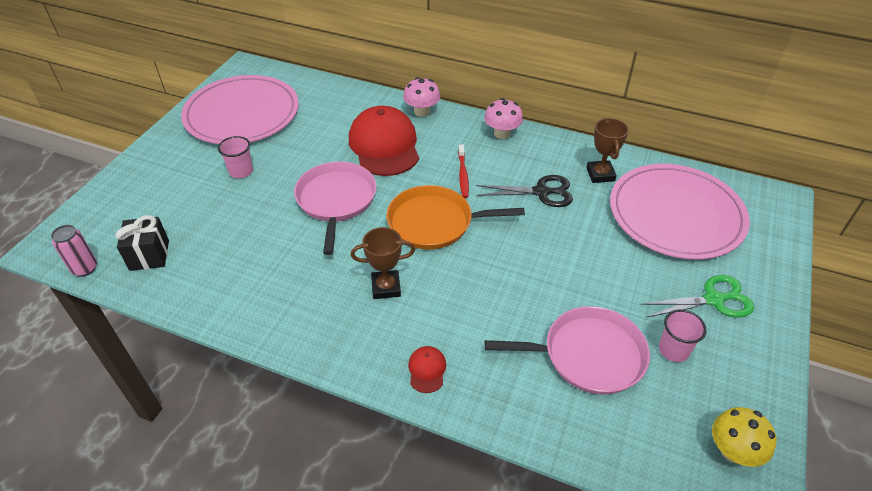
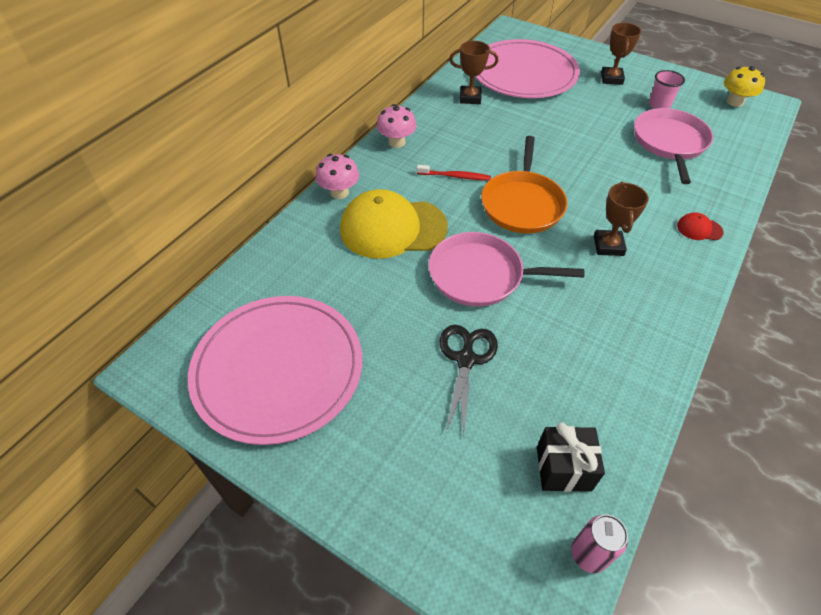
camera: 80 degrees left, 5 degrees up
(241, 171) = (411, 368): pink cup -> none
(384, 145) = (393, 228): red cap -> yellow cap
(541, 192) = (488, 133): black scissors -> black scissors (466, 359)
(713, 300) = (611, 79): green scissors -> brown trophy

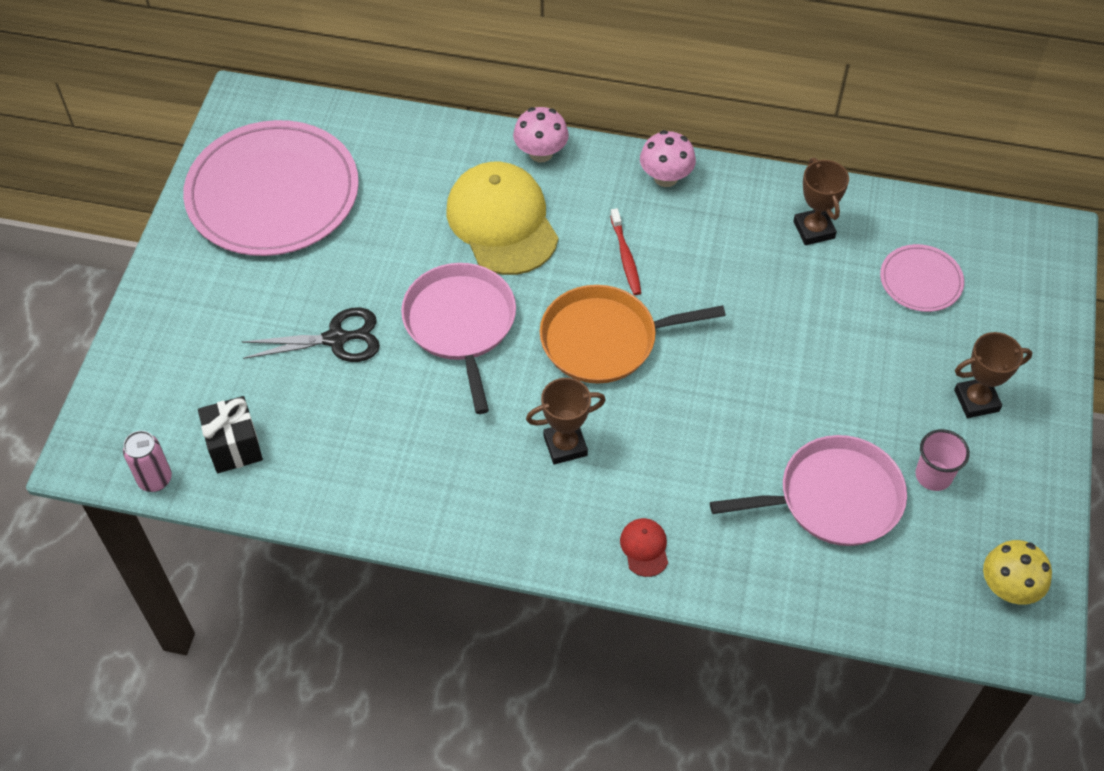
camera: 70 degrees right, 5 degrees up
(523, 73) = (921, 280): pink plate -> pink plate, size x0.46

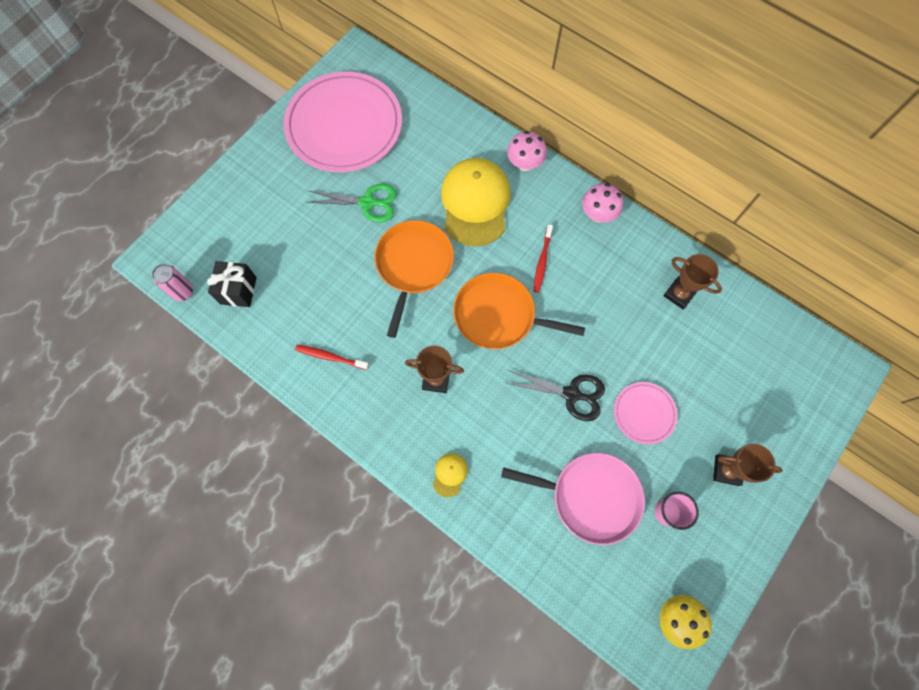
camera: 25 degrees right, 15 degrees up
(336, 339) = (333, 243): black scissors -> black scissors (571, 394)
(357, 273) = (367, 202): none -> green scissors
(409, 476) = (330, 357): none -> red toothbrush
(460, 324) = (413, 265): pink pan -> orange pan
(644, 548) = (450, 474): red cap -> yellow cap
(814, 230) = (679, 294): brown trophy -> brown trophy turned 60 degrees counterclockwise
(921, 280) = (734, 363): pink plate -> pink plate (644, 413)

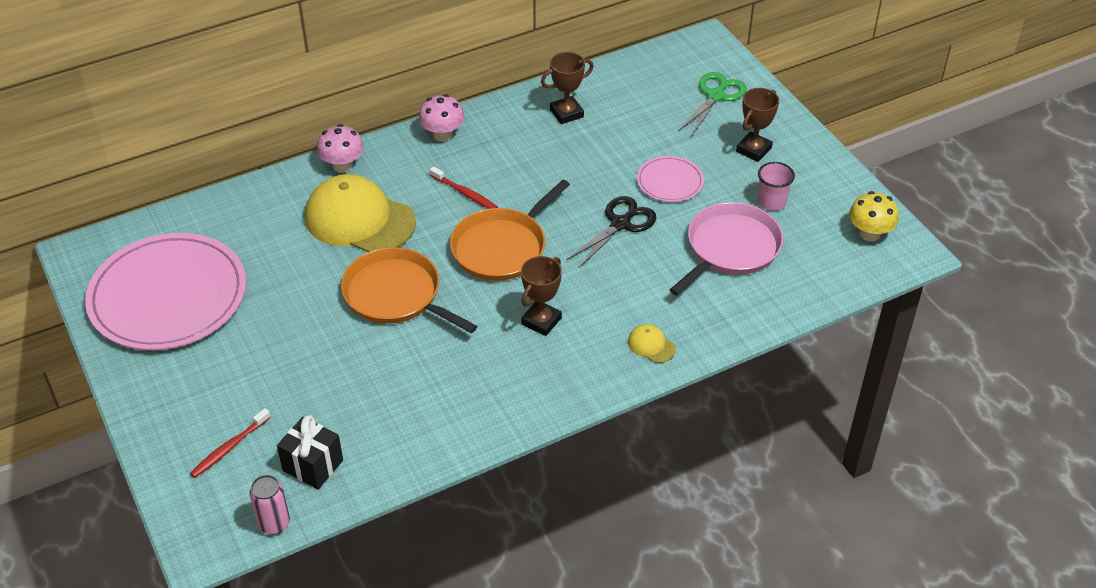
camera: 65 degrees left, 25 degrees down
(330, 357) = (457, 403): red toothbrush -> red toothbrush (229, 448)
(367, 202) = (288, 308): green scissors -> green scissors (715, 96)

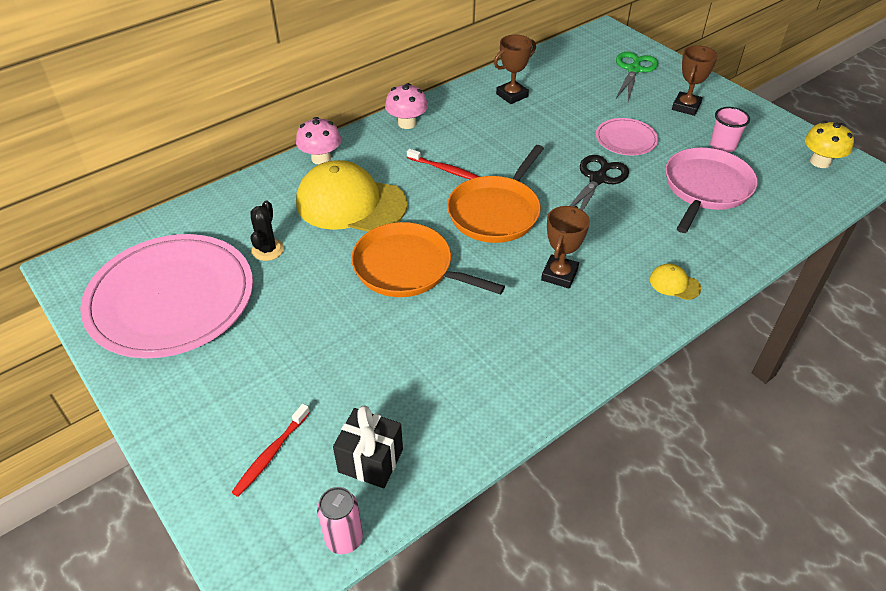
camera: 10 degrees left, 0 degrees up
(267, 259) = (268, 250): none -> black cactus

